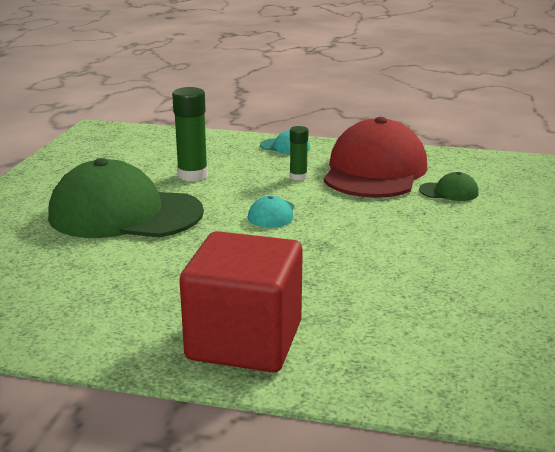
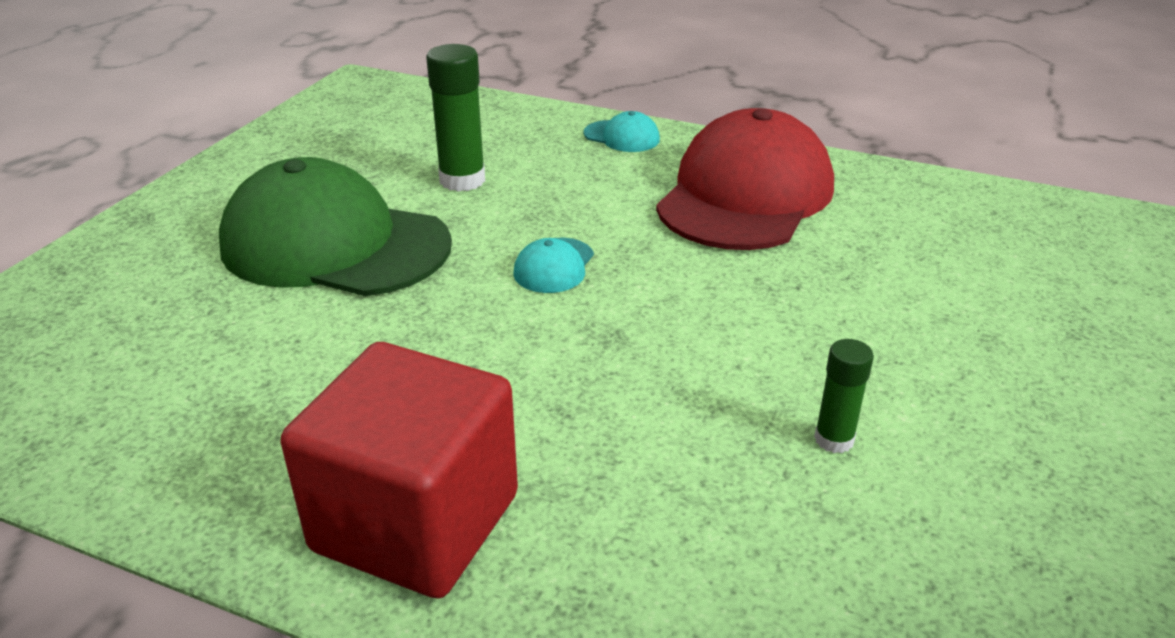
camera: 10 degrees right, 10 degrees up
(298, 177) = (621, 197): green glue stick -> green glue stick (834, 439)
(449, 192) = (853, 248): green cap -> none

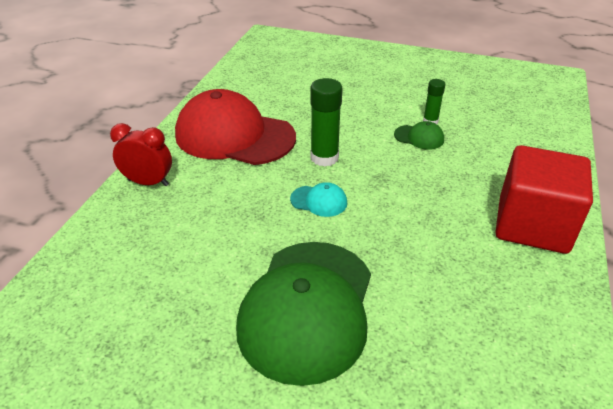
camera: 95 degrees left, 5 degrees up
(462, 180) = (209, 254): green glue stick -> green glue stick (324, 158)
(622, 137) = (148, 182): turquoise cap -> red clock
(758, 409) = (419, 137): none -> green cap

